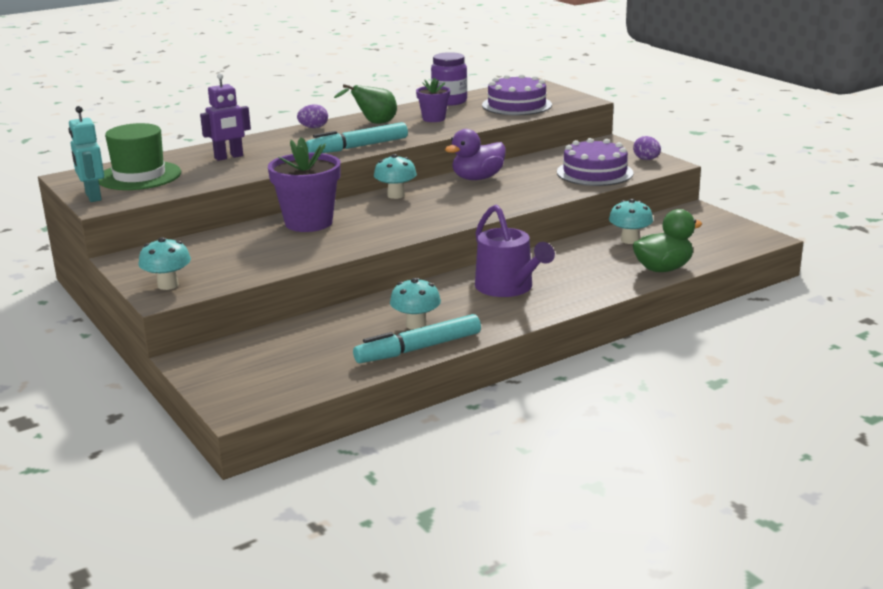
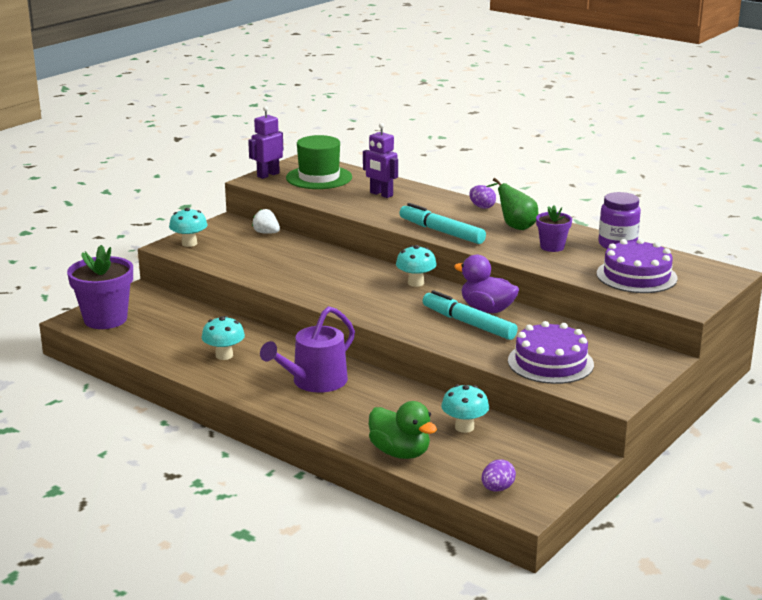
camera: 70 degrees right, 0 degrees up
(93, 197) = (268, 175): turquoise robot -> purple robot
(188, 243) = (266, 233): none -> white strawberry
(308, 223) = (330, 263): purple flower pot -> purple flower pot (105, 319)
(418, 348) = (182, 363): turquoise marker -> turquoise marker (468, 323)
(646, 159) = (619, 386): purple egg -> purple egg (497, 489)

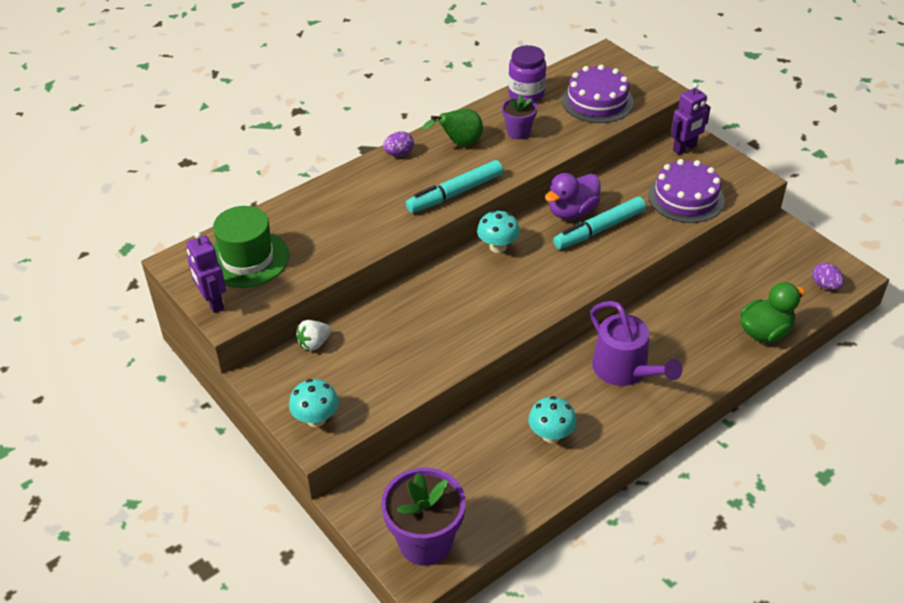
camera: 75 degrees left, 20 degrees up
(381, 194) = (328, 217): purple robot -> purple robot (685, 148)
(464, 427) = (726, 284): turquoise mushroom -> none

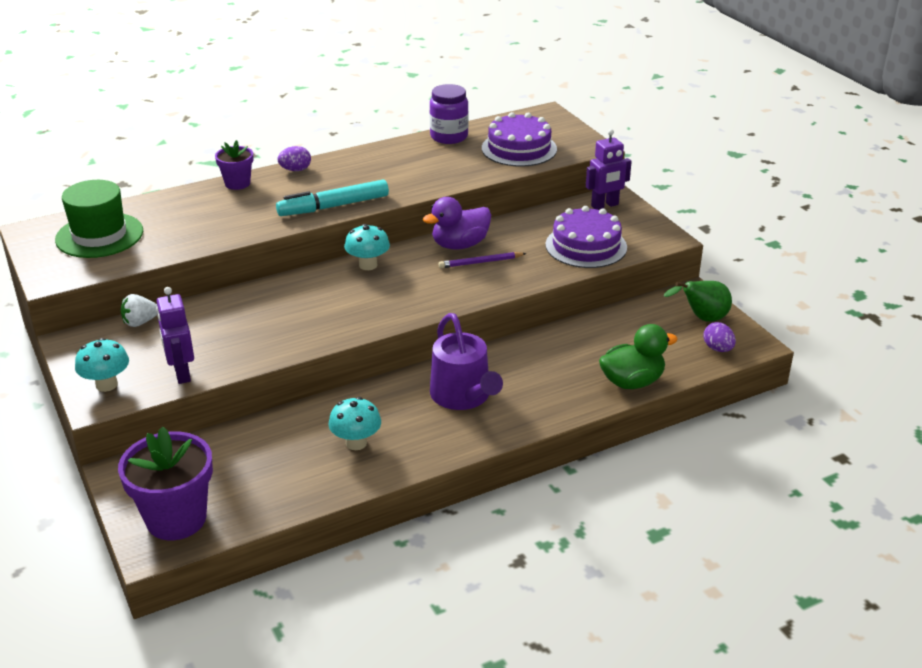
camera: 10 degrees right, 10 degrees down
(213, 302) = (46, 265): purple robot -> purple robot (181, 373)
(459, 143) = (360, 168): green pear -> green pear (702, 318)
(518, 132) = (425, 165): purple flower pot -> purple flower pot (237, 183)
(599, 229) = (480, 262): turquoise marker -> purple pencil

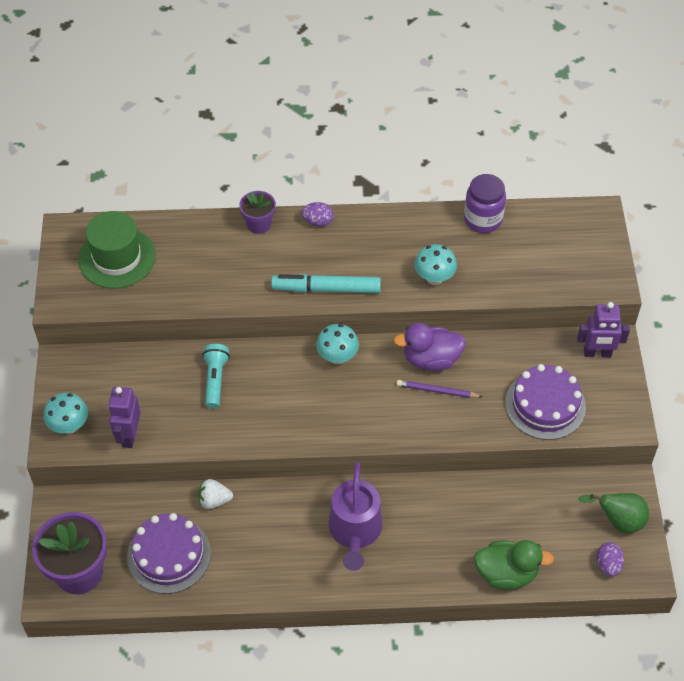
camera: 25 degrees right, 20 degrees up
(140, 322) = (122, 359): white strawberry -> white strawberry (214, 500)
(252, 311) = (215, 380): none -> turquoise flashlight
(356, 443) = (244, 549): turquoise mushroom -> turquoise mushroom (434, 278)
(519, 148) = (539, 262): purple cake -> purple cake (169, 555)

